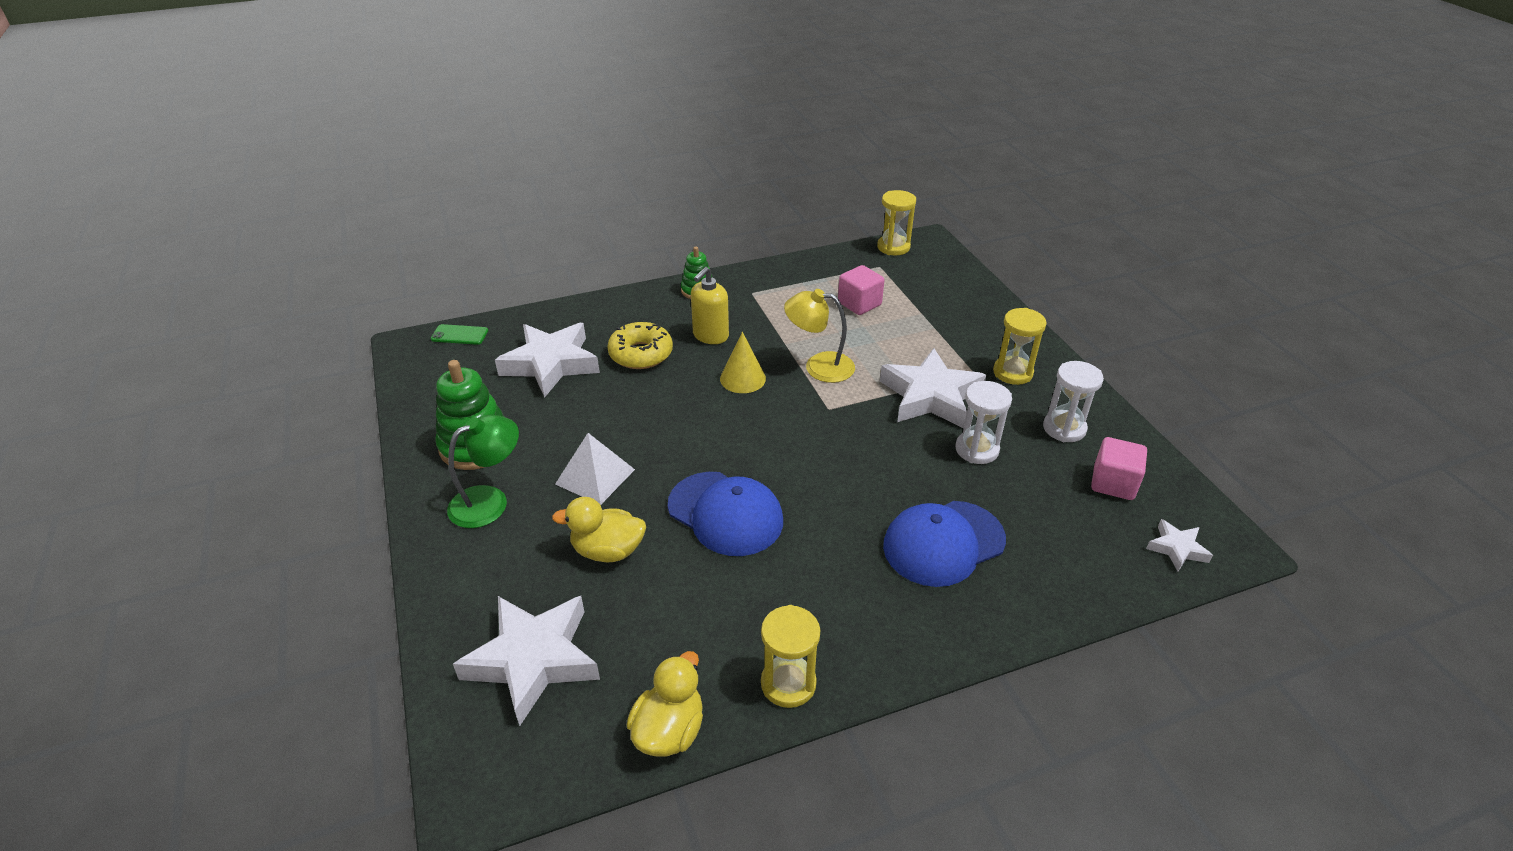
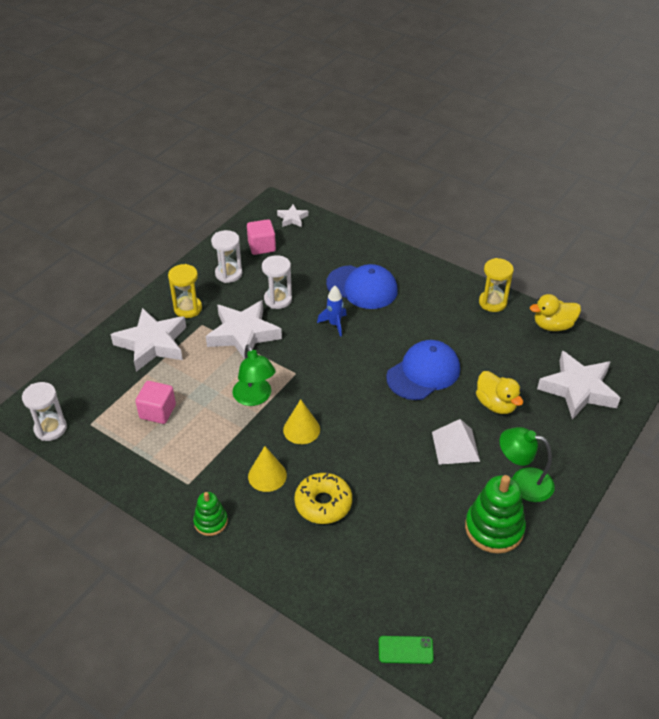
camera: 125 degrees left, 5 degrees up
(459, 335) = (405, 650): green phone -> green phone turned 60 degrees counterclockwise
(551, 364) = (382, 551): white star -> white star (152, 344)
(710, 336) = (267, 475): yellow soap dispenser -> yellow cone
(725, 513) = (423, 373): blue cap -> blue cap turned 45 degrees clockwise
(819, 366) = (255, 398): yellow lamp -> green lamp
(886, 478) = (334, 324): none -> blue rocket
(893, 247) = (50, 428): yellow hourglass -> white hourglass

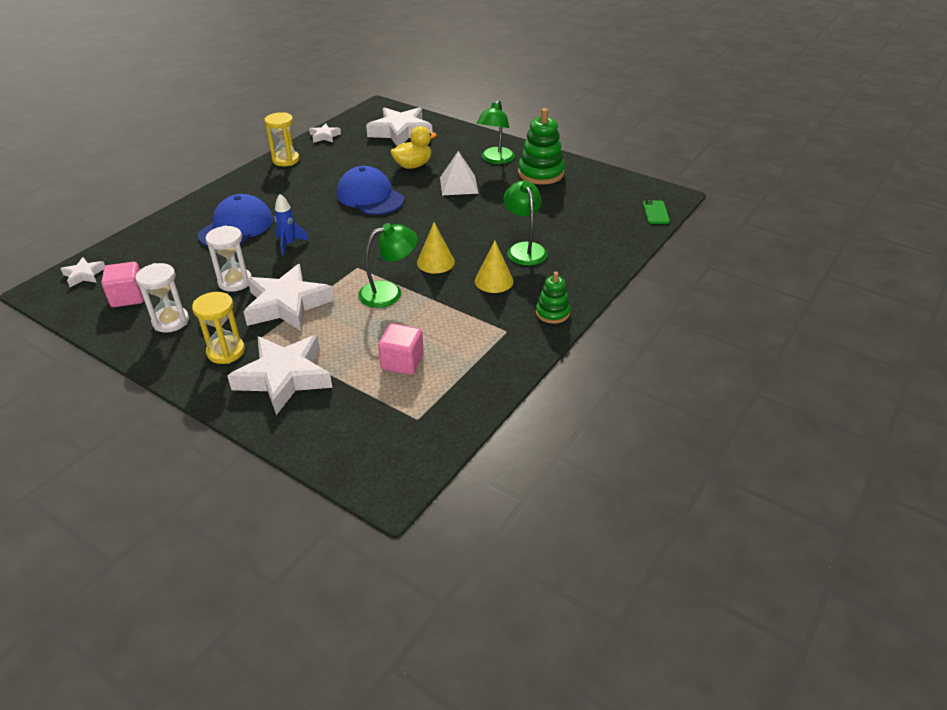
camera: 90 degrees left, 5 degrees down
(50, 428) = (423, 456): white hourglass -> none
(323, 503) = (524, 249): yellow donut -> green lamp
(553, 325) = (324, 136): yellow duck -> white star

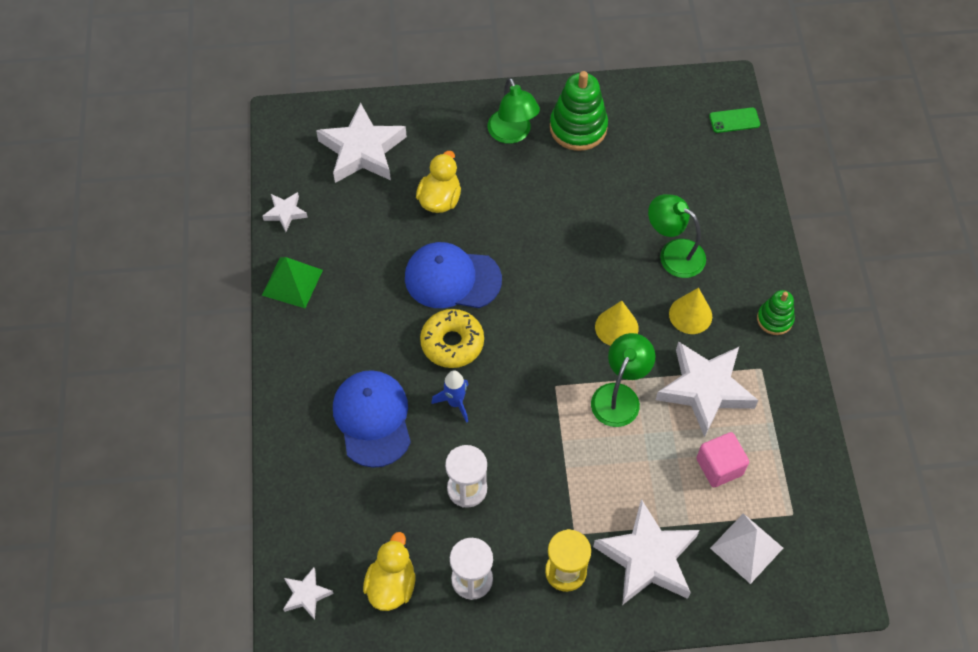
camera: 40 degrees left, 20 degrees up
(128, 297) = (391, 585): pink cube -> yellow duck
(286, 160) = (292, 282): yellow hourglass -> green pyramid
(287, 305) = (549, 479): white star -> white star (705, 389)
(328, 220) = (452, 343): none -> yellow donut
(458, 185) = (519, 200): white pyramid -> white pyramid (746, 548)
(655, 212) = (734, 120): green phone -> green phone turned 60 degrees counterclockwise

